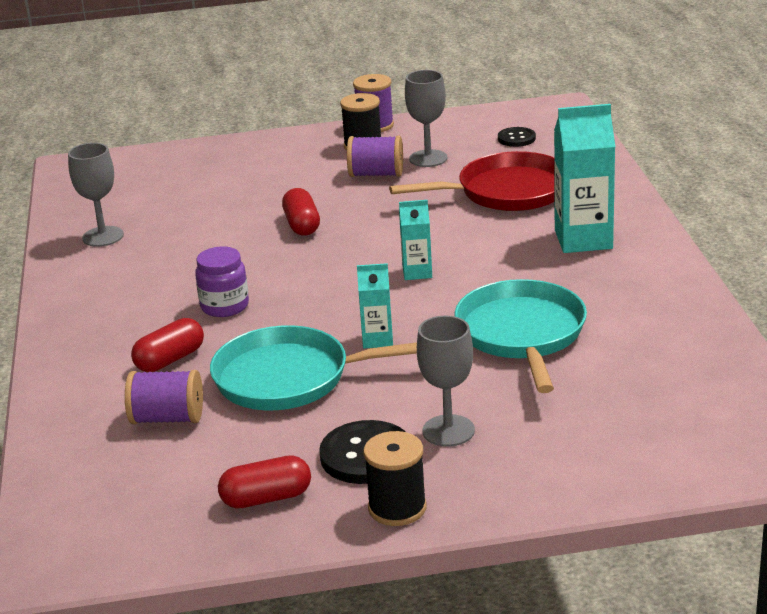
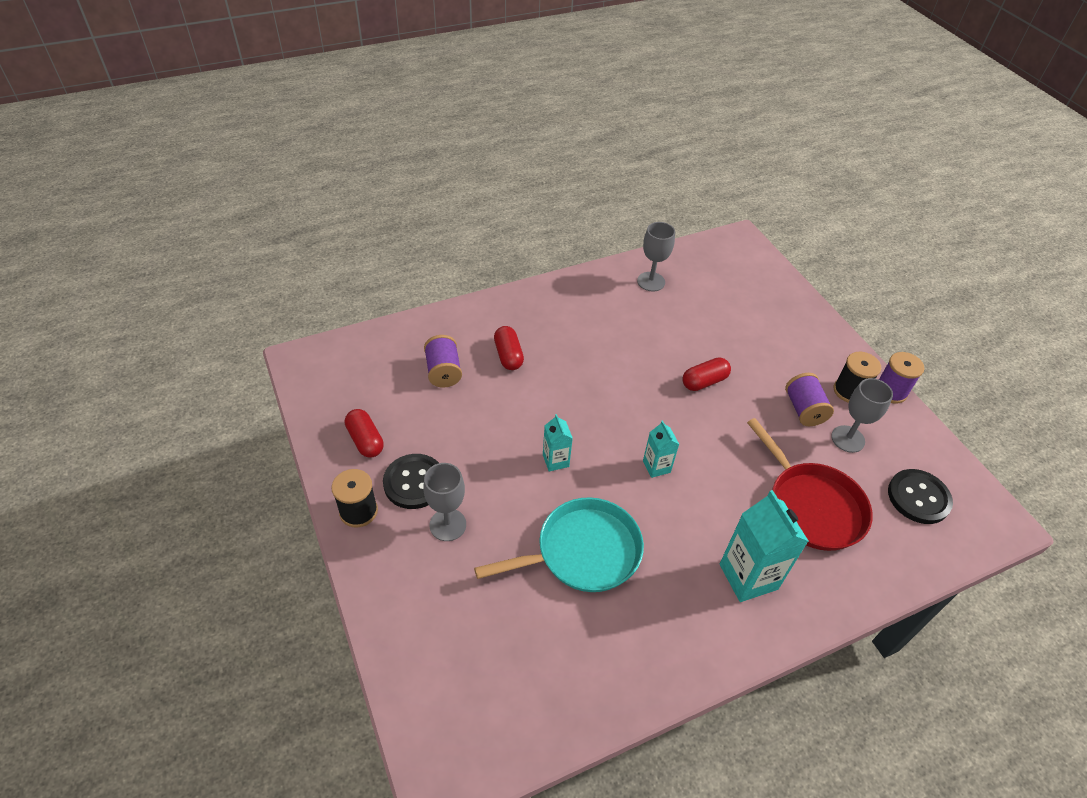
camera: 70 degrees right, 20 degrees up
(170, 360) = (508, 355): red capsule -> red capsule turned 45 degrees clockwise
(224, 306) = (579, 366): purple jar -> none
(290, 378) = (498, 422): turquoise pan -> none
(516, 138) = (918, 497): black button -> black button, size x1.71

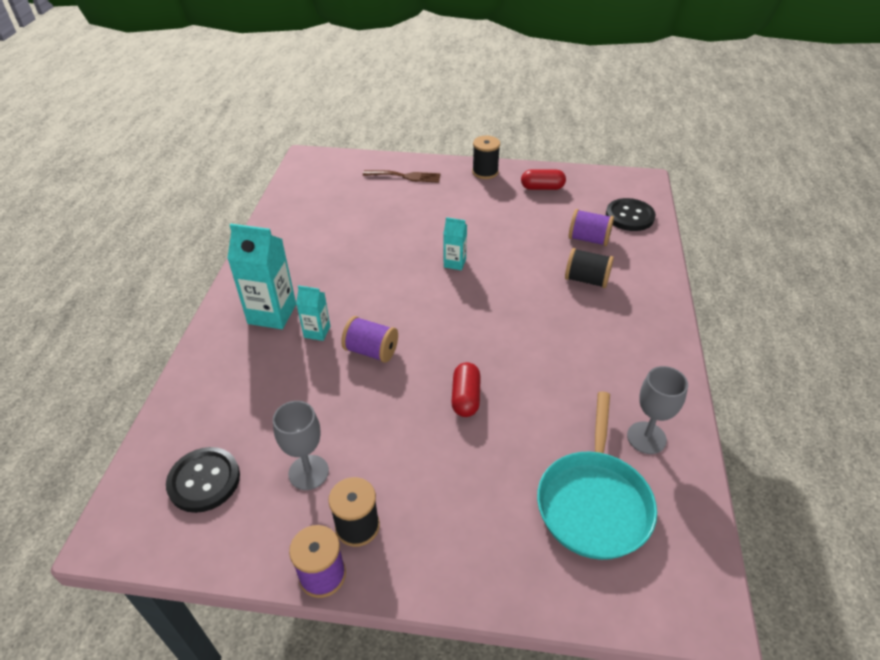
camera: 125 degrees right, 5 degrees down
(414, 482) = (489, 197): black button -> black button (629, 216)
(418, 598) = (405, 176): none -> brown fork
(448, 525) = (444, 200): grey goblet -> none
(508, 355) = (586, 280): red capsule -> black spool
(582, 552) = (371, 245): turquoise pan -> turquoise pan (594, 502)
(656, 466) = (402, 314): turquoise carton -> turquoise carton (317, 332)
(804, 409) = (370, 460): purple spool -> purple spool (371, 351)
(812, 506) = (279, 390): red pan -> none

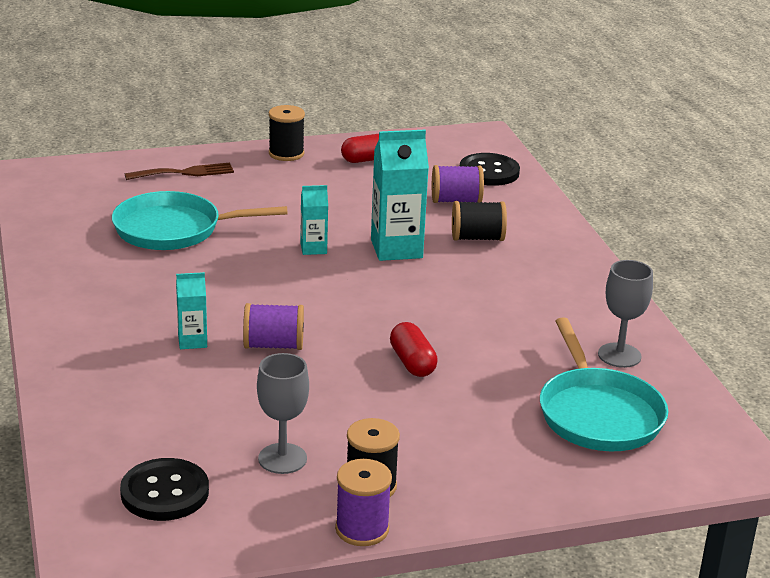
camera: 25 degrees left, 15 degrees down
(272, 314) = (120, 335): turquoise carton -> turquoise carton (396, 249)
(368, 225) = (174, 229): none -> turquoise pan

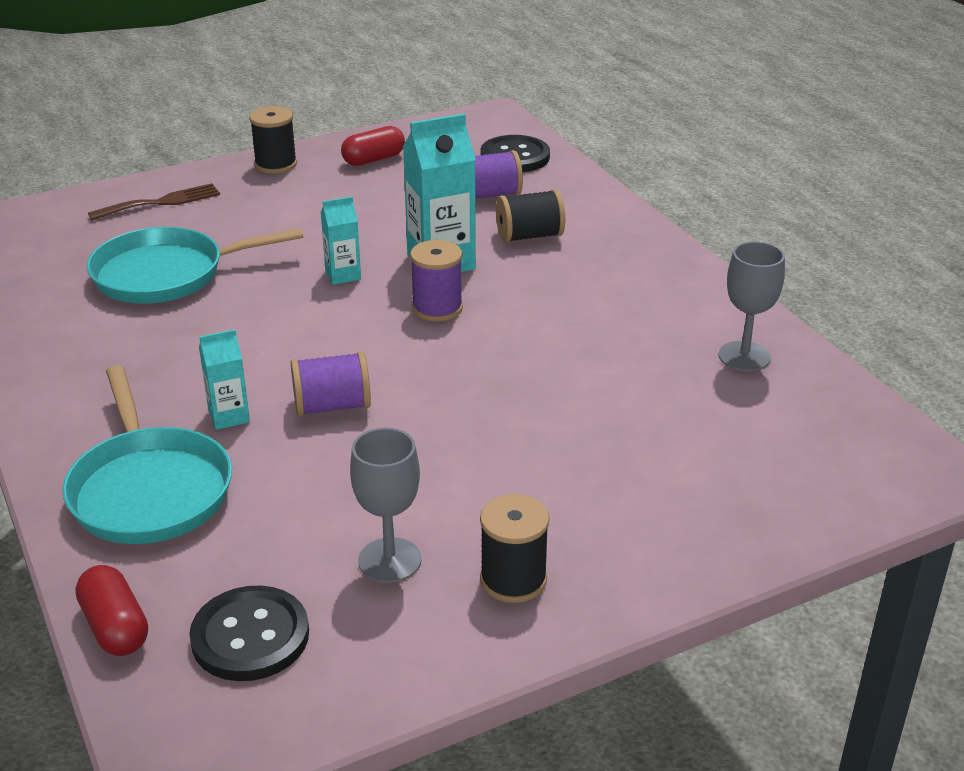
camera: 10 degrees left, 5 degrees up
(362, 529) = (522, 644): purple spool -> purple spool (437, 308)
(412, 362) = (508, 403): red capsule -> red capsule (115, 627)
(598, 414) = (749, 435): turquoise pan -> turquoise pan (149, 489)

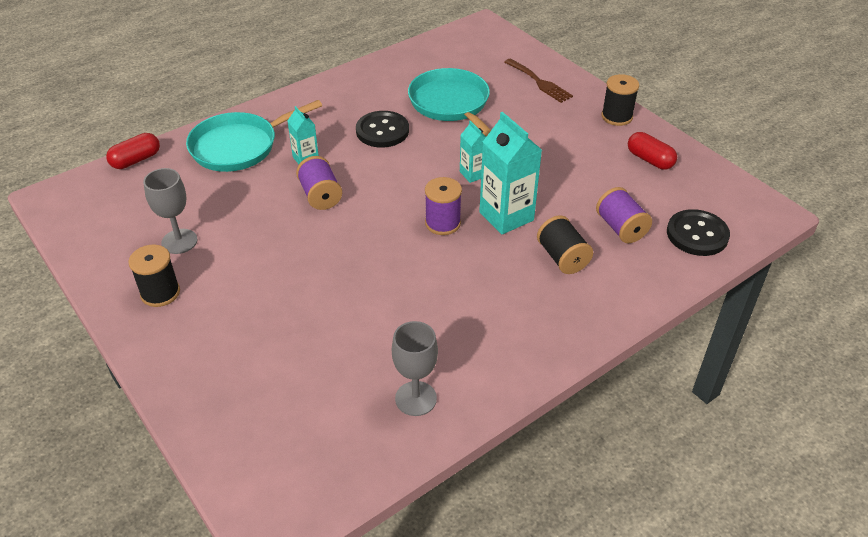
camera: 80 degrees right, 10 degrees up
(250, 636) = (125, 203): black button -> black button (382, 131)

